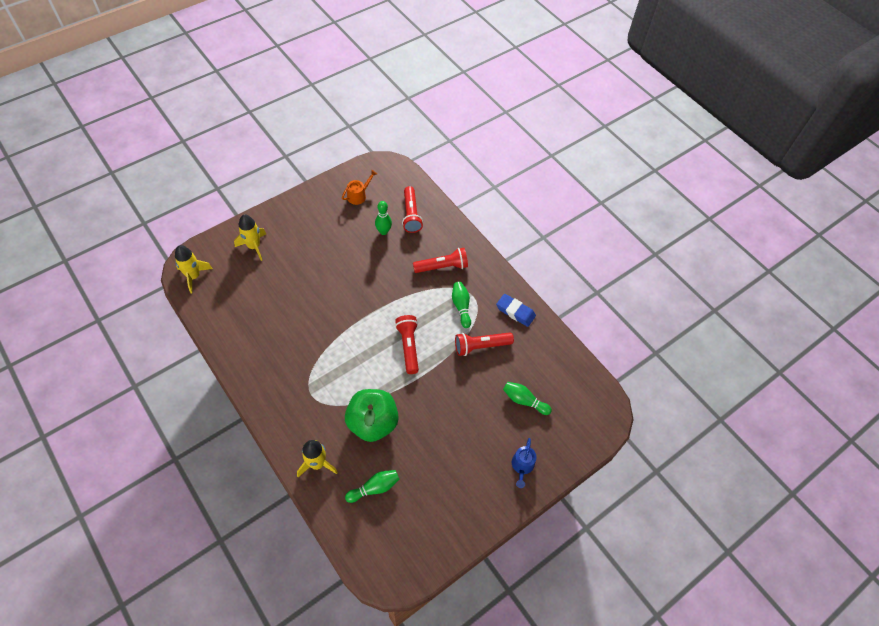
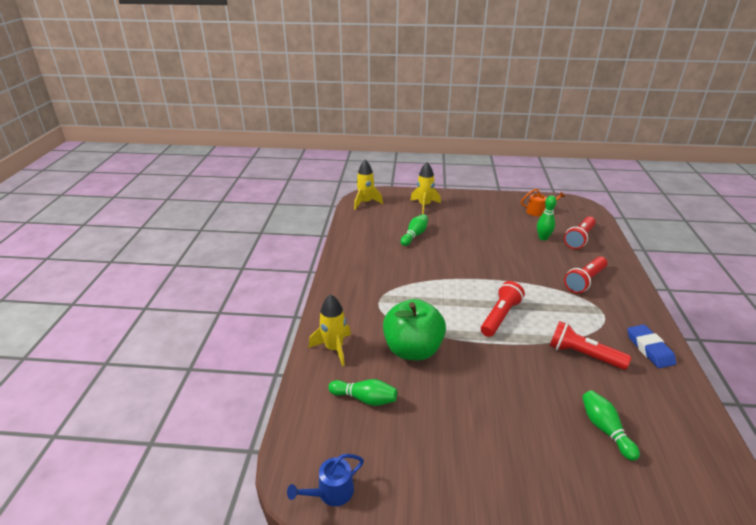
camera: 45 degrees right, 25 degrees down
(442, 267) = (585, 281): red flashlight -> red flashlight turned 105 degrees clockwise
(461, 307) = (583, 316): green bowling pin -> green bowling pin (414, 235)
(522, 466) = (554, 491): blue watering can -> blue watering can (331, 492)

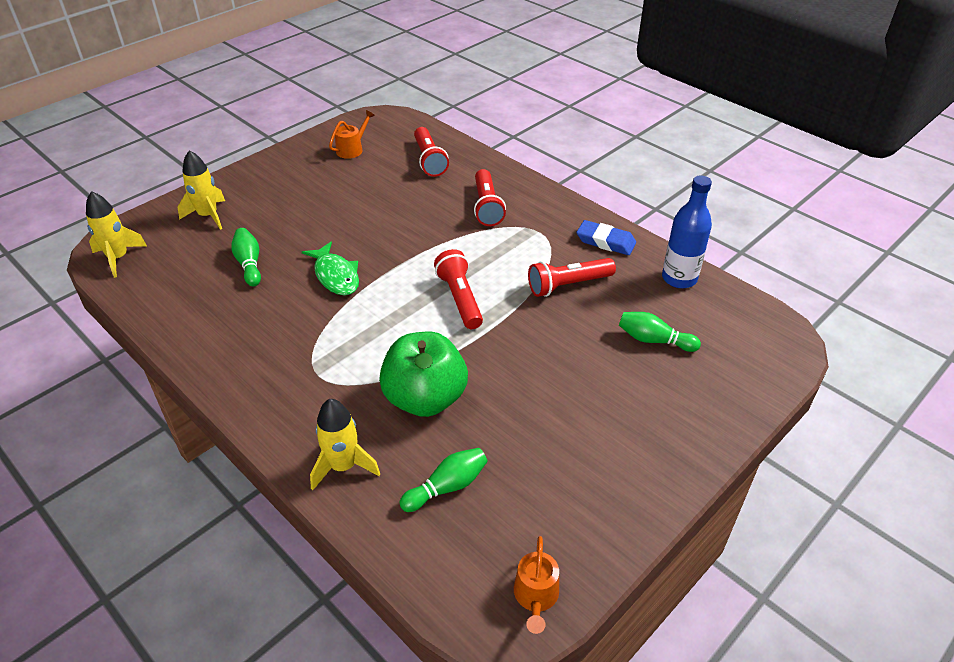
camera: 50 degrees left, 10 degrees up
(331, 492) = (536, 596): blue watering can -> orange watering can
(447, 264) = (335, 276): none -> green fish
(543, 238) = (394, 180): green bowling pin -> none
(683, 409) = (679, 278): none -> blue bottle

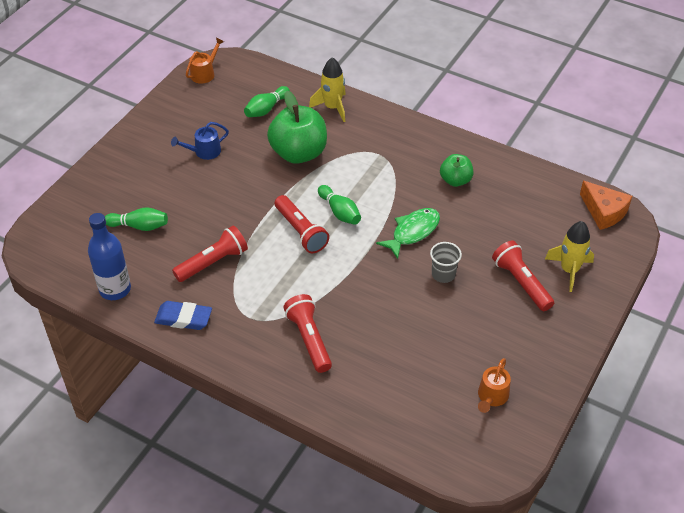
camera: 165 degrees right, 5 degrees up
(118, 258) = (604, 212): yellow rocket -> orange cheese
(247, 322) = (455, 180): none -> green apple
(249, 264) = (492, 228): green bowling pin -> green bowling pin (339, 212)
(331, 233) = (443, 274): none -> grey cup
(335, 276) = (413, 232): green fish -> green fish turned 90 degrees clockwise
(429, 160) = (396, 397): red flashlight -> red flashlight (521, 283)
(536, 596) = (204, 73): orange watering can -> orange watering can turned 45 degrees clockwise
(559, 429) = (204, 151): none -> blue watering can

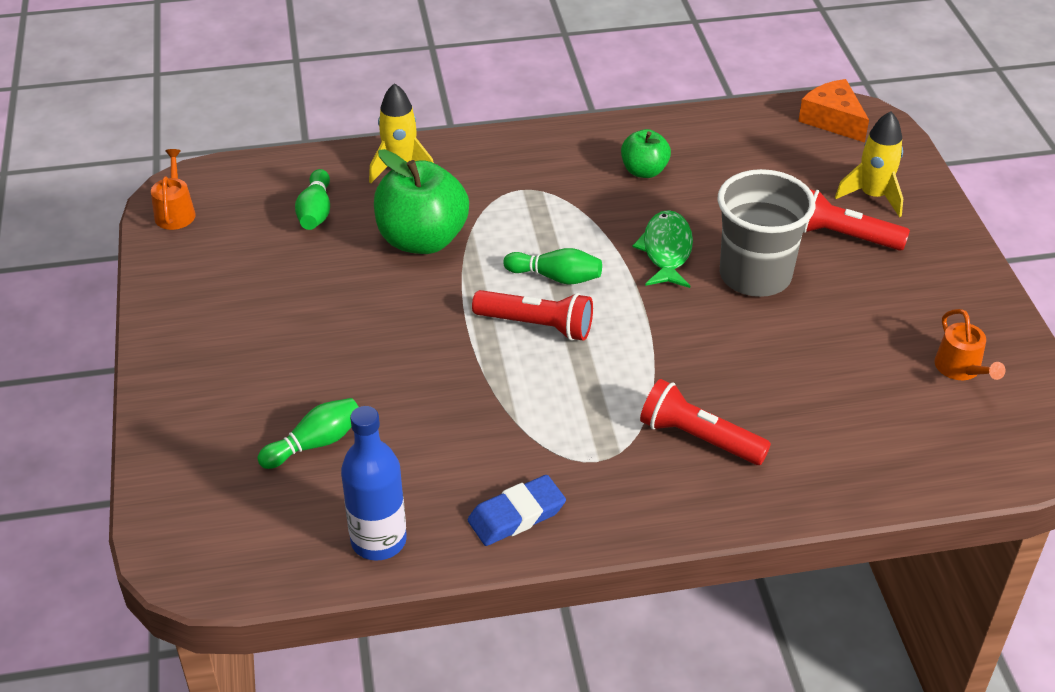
camera: 40 degrees left, 5 degrees down
(204, 151) = (293, 304): blue watering can -> none
(213, 262) = (471, 426): red flashlight -> none
(443, 274) = (755, 276): grey cup -> grey cup, size x2.03
(604, 212) = (832, 120): orange cheese -> orange cheese turned 135 degrees counterclockwise

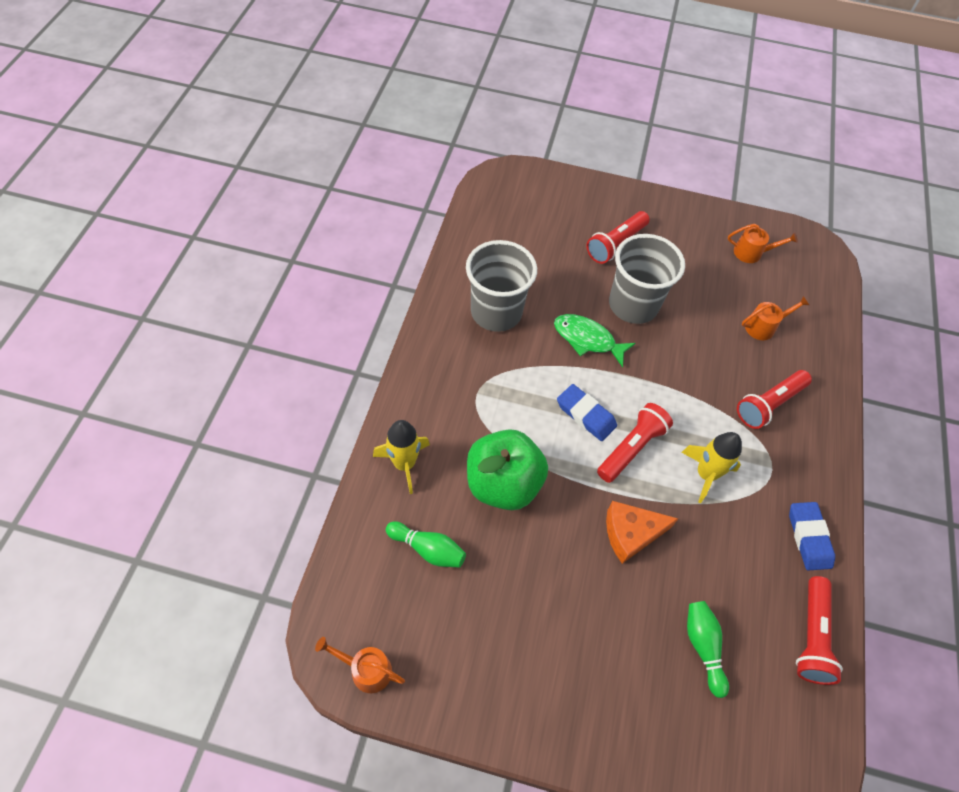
camera: 70 degrees left, 15 degrees up
(378, 541) = (811, 636): blue bottle -> red flashlight
(556, 277) = (586, 415): green bowling pin -> blue eraser
(644, 171) = (496, 312): green apple -> grey cup
(831, 408) = (763, 327): none -> orange watering can
(832, 120) = (499, 191): orange cheese -> orange cheese (631, 534)
(873, 196) = (585, 211): yellow rocket -> yellow rocket (705, 474)

